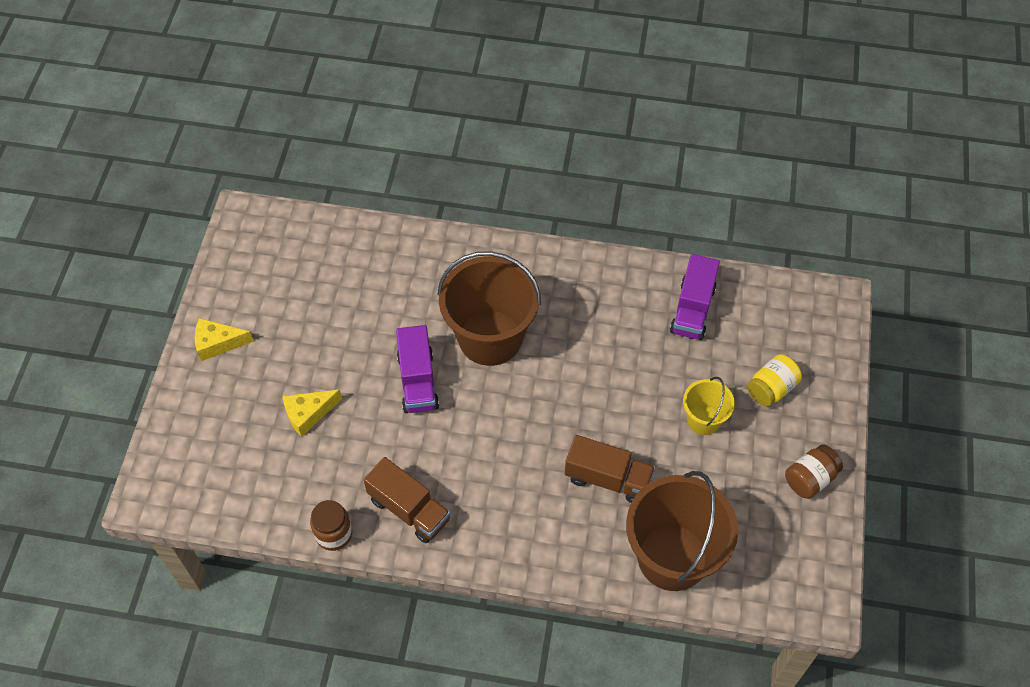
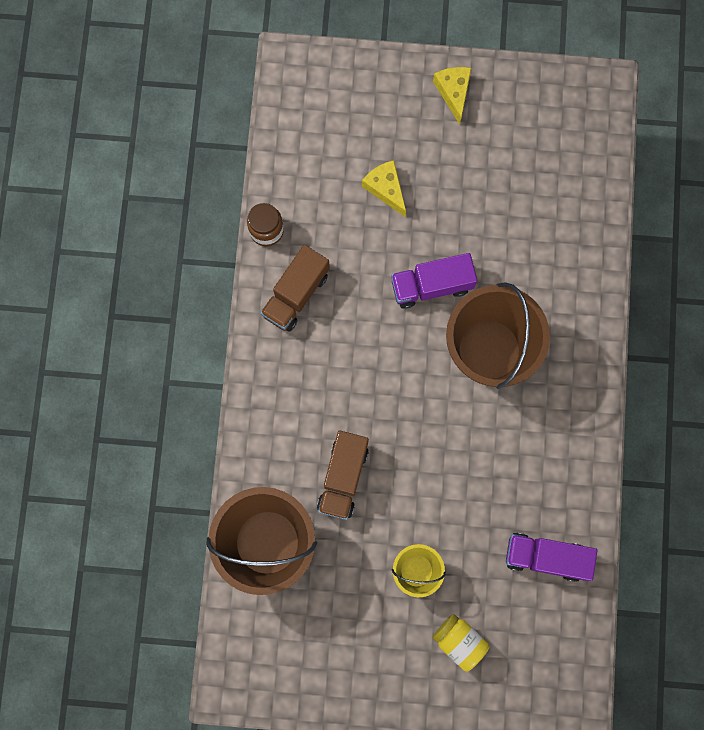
camera: 85 degrees right, 20 degrees up
(810, 479) = (360, 679): brown jar -> none

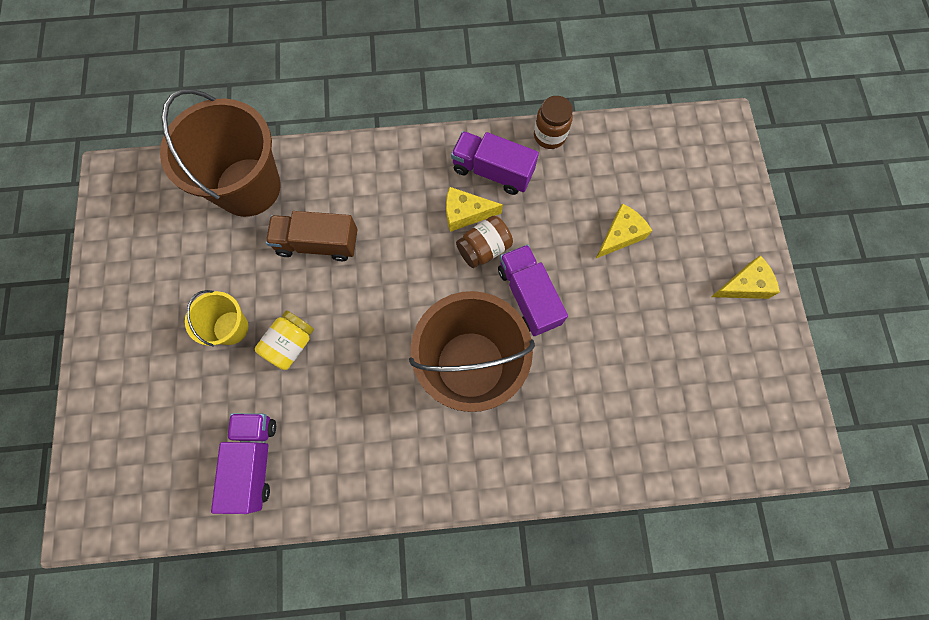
camera: 80 degrees right, 5 degrees down
(296, 294) = (492, 171): brown truck -> purple truck
(337, 328) = (465, 213): none -> yellow cheese
(377, 318) = (484, 248): none -> brown jar
(459, 641) = (160, 382): yellow jar -> yellow jar (290, 344)

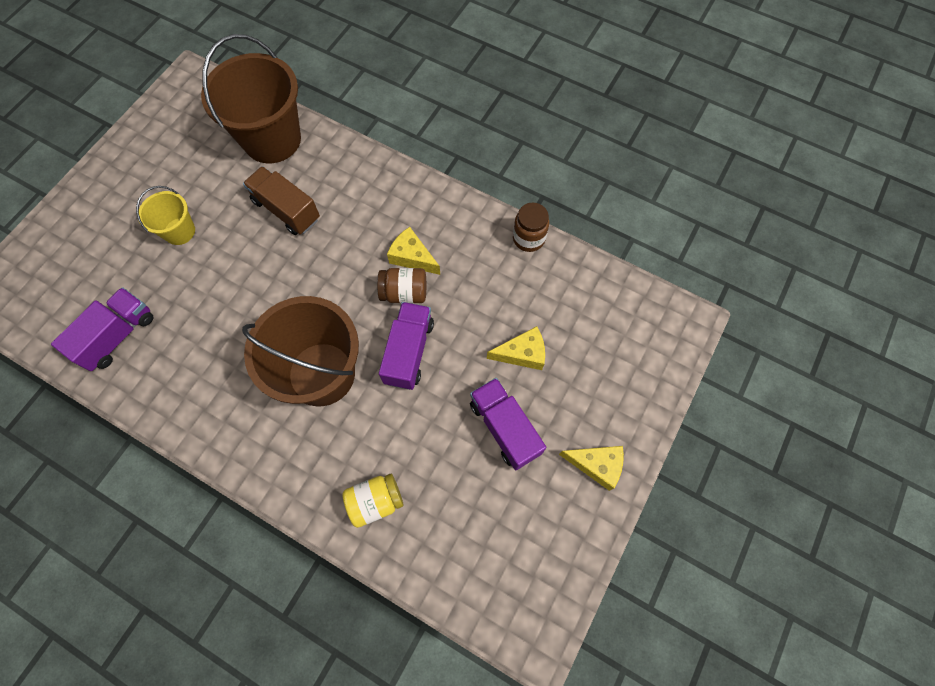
camera: 35 degrees right, 5 degrees down
(290, 344) = (209, 270): yellow jar -> yellow jar (375, 501)
(492, 171) = (459, 238): purple truck -> purple truck (504, 428)

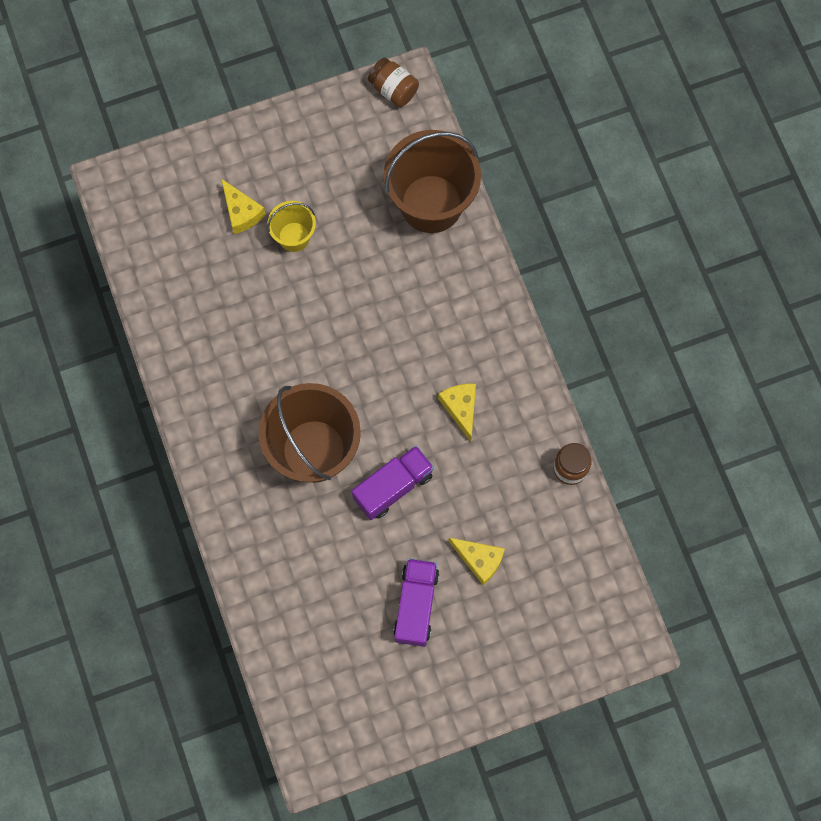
camera: 40 degrees right, 5 degrees up
(118, 336) = (186, 296): purple truck -> none
(286, 210) = (392, 284): brown truck -> none
(375, 501) = (278, 580): yellow jar -> none
(404, 293) = (429, 434): brown jar -> brown jar (393, 89)
(596, 465) = (460, 689): yellow cheese -> yellow cheese (241, 212)

